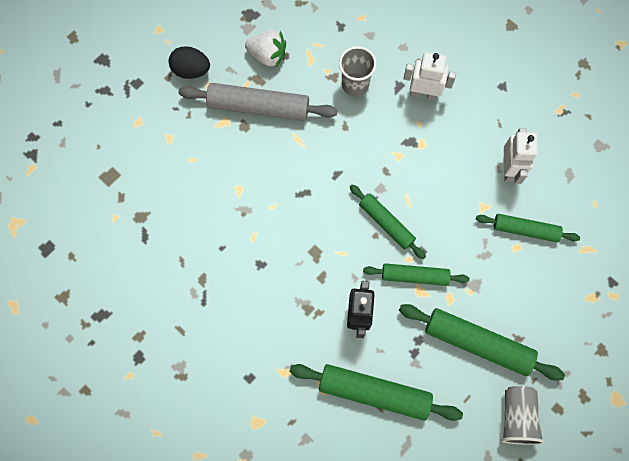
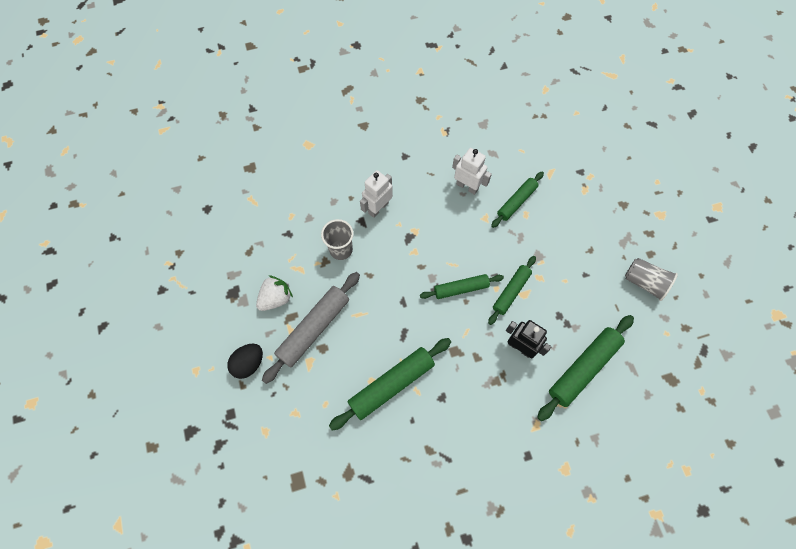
camera: 60 degrees left, 5 degrees down
(478, 343) = (581, 278): green rolling pin -> green rolling pin (391, 384)

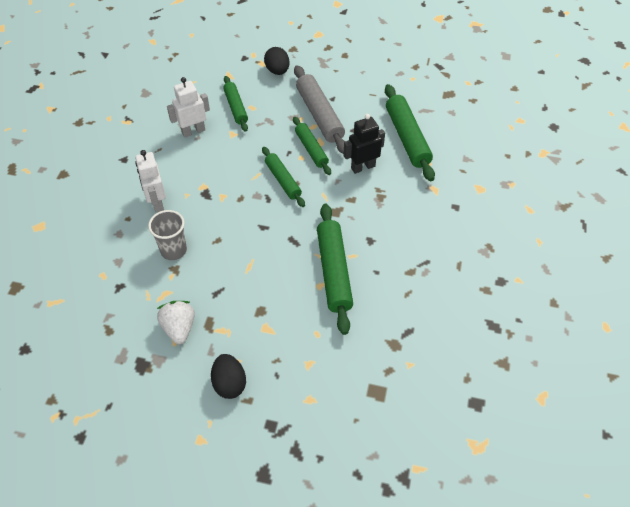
camera: 60 degrees left, 15 degrees down
(314, 329) = (236, 309): grey rolling pin -> grey rolling pin (319, 115)
(461, 288) = (283, 180): green rolling pin -> green rolling pin turned 45 degrees counterclockwise
(585, 208) = (277, 71): none -> black egg
(645, 282) = (364, 69): grey cup -> none

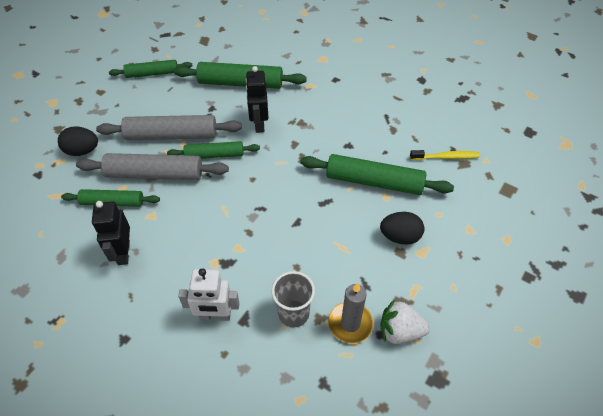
camera: 70 degrees left, 0 degrees up
(176, 291) = (350, 323): none -> grey candle
(193, 131) = (123, 252): white robot -> black robot
(229, 383) = (478, 300): black egg -> black egg (400, 236)
(274, 120) = (155, 174): none -> grey rolling pin
(283, 180) = (243, 189): green rolling pin -> green rolling pin (152, 73)
(395, 326) = (446, 157): none -> yellow toothbrush

